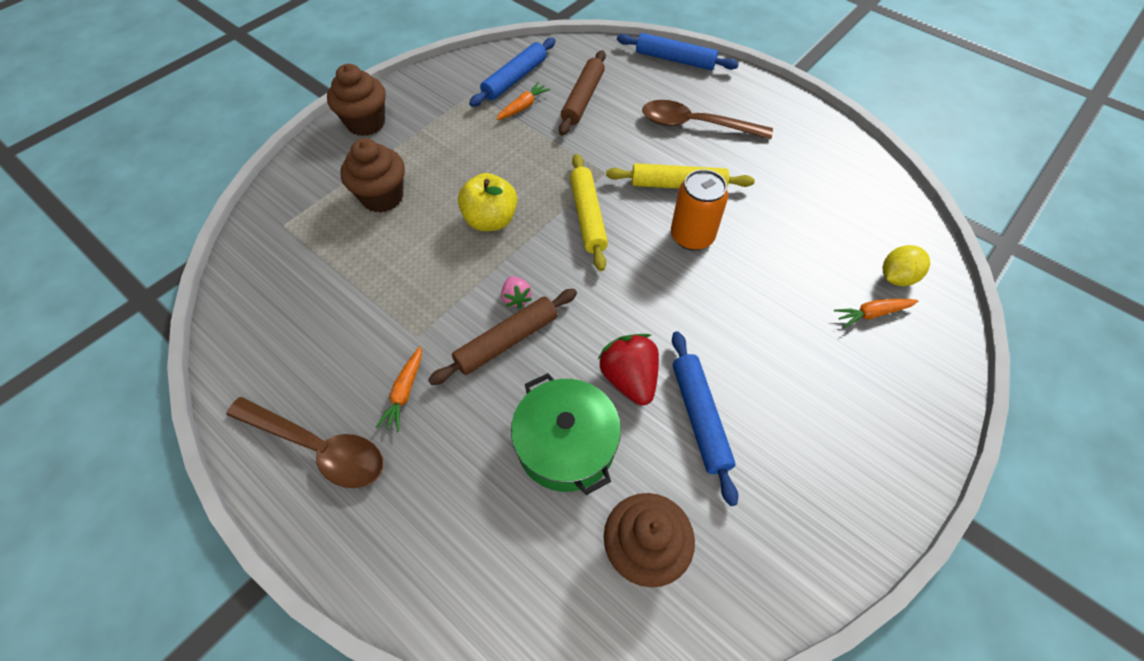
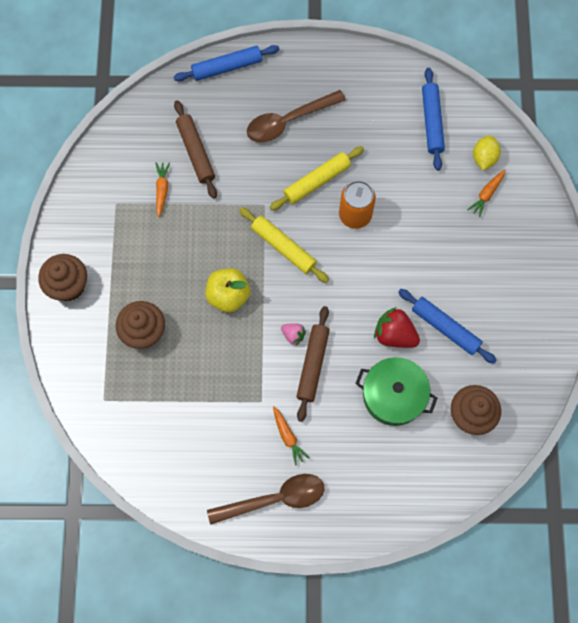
camera: 40 degrees left, 15 degrees up
(514, 79) = (132, 168): blue rolling pin -> blue rolling pin (431, 122)

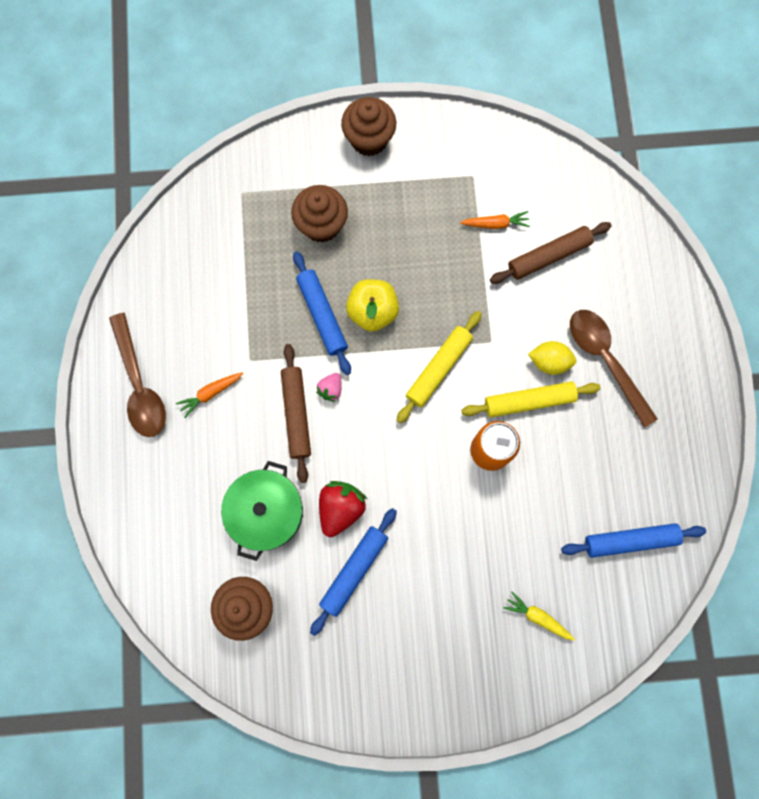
camera: 85 degrees right, 5 degrees up
(227, 67) = (667, 280): blue rolling pin -> blue rolling pin (322, 315)
(312, 365) = (296, 414): brown rolling pin -> brown rolling pin turned 75 degrees clockwise
(317, 181) = (529, 401): yellow rolling pin -> yellow rolling pin turned 60 degrees counterclockwise
(484, 158) = (588, 612): yellow lemon -> yellow lemon (549, 362)
(487, 194) = (537, 617): orange carrot -> yellow carrot

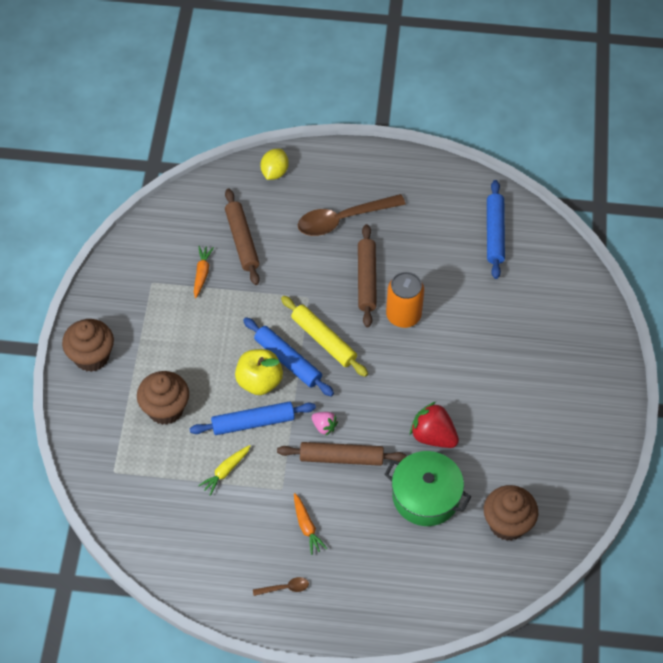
camera: 80 degrees left, 20 degrees down
(140, 385) = (285, 588): brown spoon -> brown spoon, size x0.43
(354, 570) = (488, 434): blue rolling pin -> blue rolling pin (287, 361)
(529, 401) = (366, 279): yellow rolling pin -> brown rolling pin
(537, 617) = (546, 308): yellow carrot -> yellow carrot (226, 471)
(549, 362) = (335, 258): yellow lemon -> yellow lemon (274, 172)

